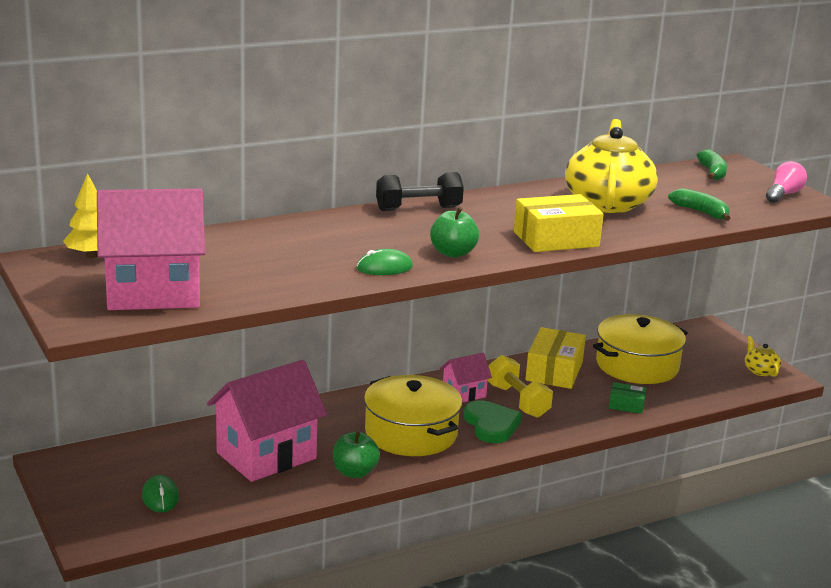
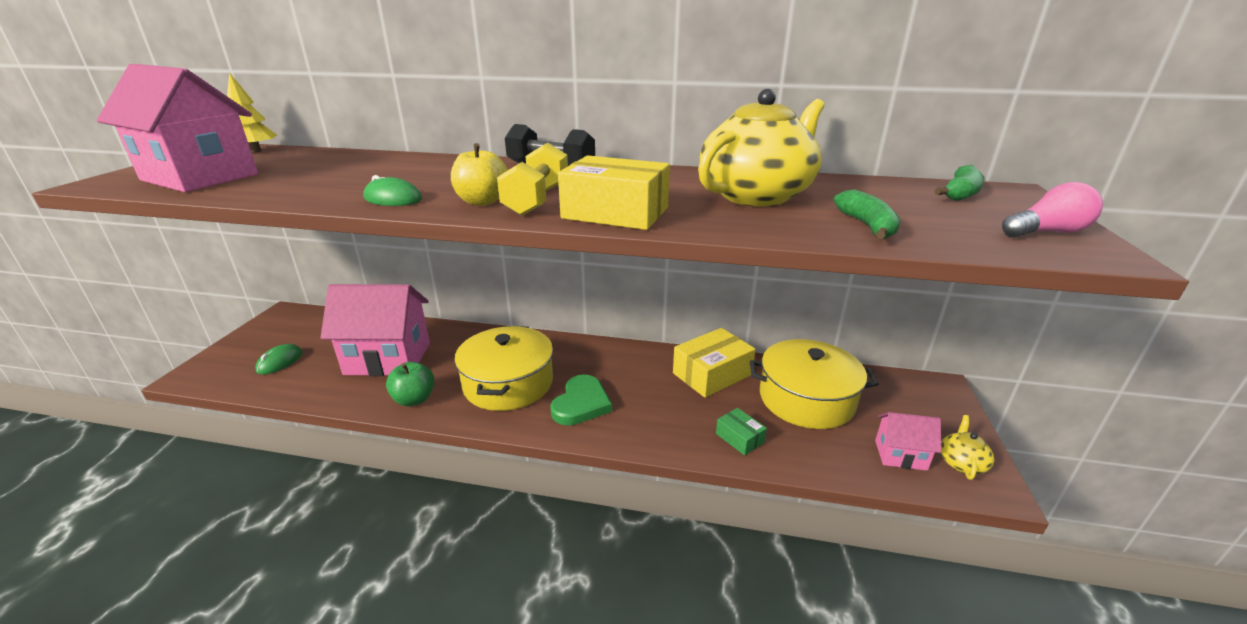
camera: 40 degrees right, 5 degrees up
(453, 253) = (482, 201): green apple -> yellow apple
(464, 394) = (602, 365): pink house -> pink house (900, 455)
(518, 401) = (638, 390): yellow dumbbell -> yellow dumbbell (537, 200)

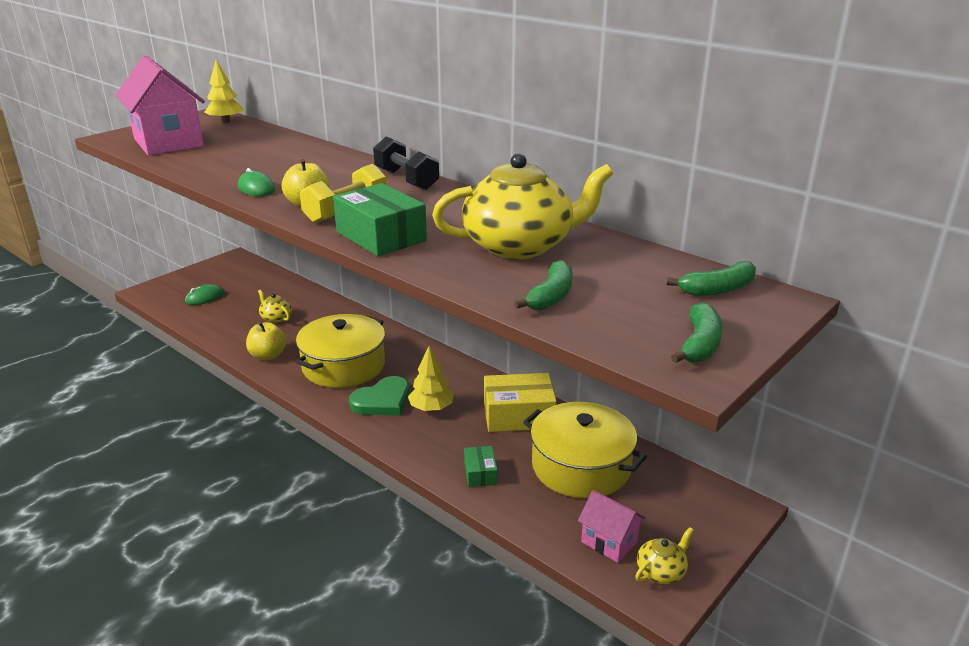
camera: 30 degrees right, 0 degrees up
(388, 359) = (276, 318): pink house -> yellow teapot
(414, 399) = (268, 355): green apple -> yellow apple
(615, 213) = (381, 236): yellow box -> green box
(633, 394) = (431, 408): none -> yellow tree
(1046, 232) = (699, 345): pink light bulb -> green banana

